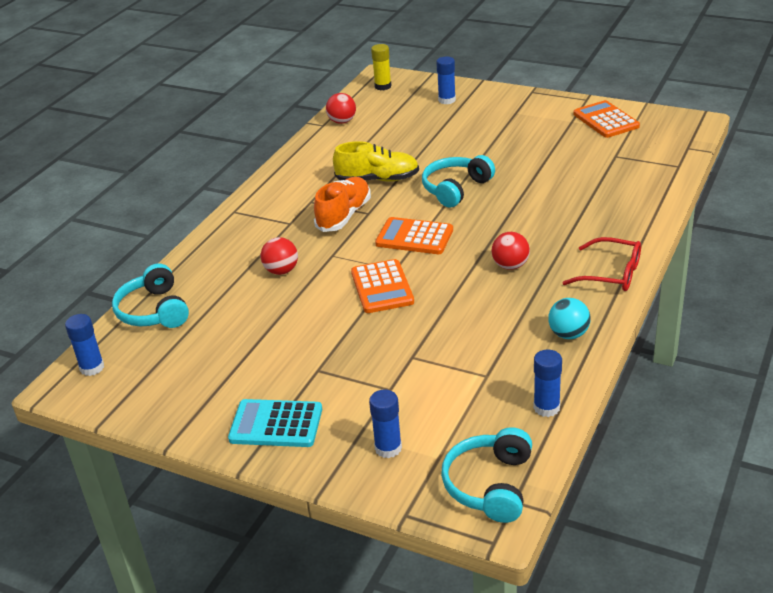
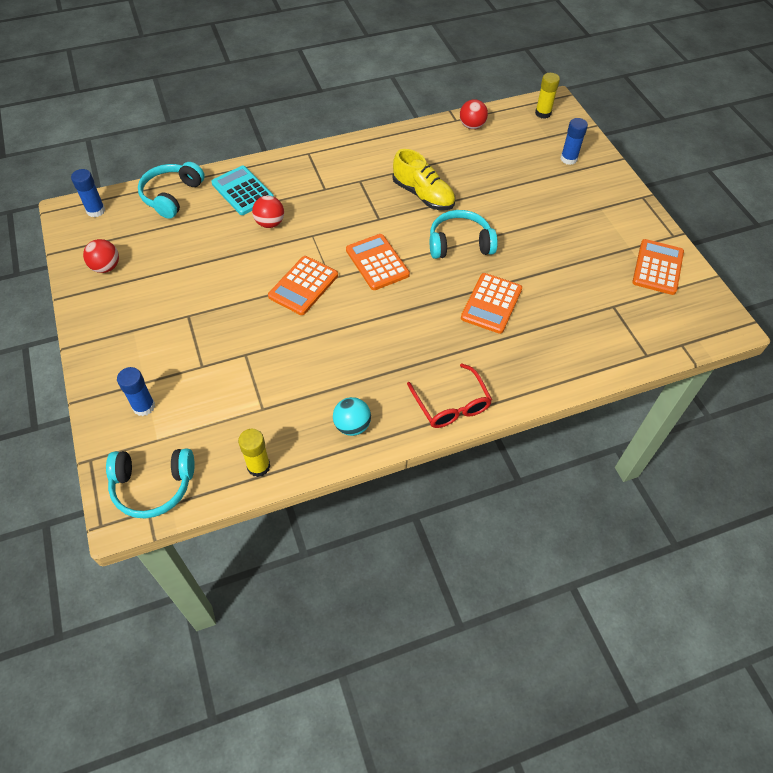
camera: 40 degrees right, 20 degrees up
(276, 424) = (119, 334): turquoise calculator -> turquoise calculator (242, 191)
(344, 215) = (362, 209): orange shoe -> none
(489, 485) = (153, 486): turquoise headphones -> turquoise headphones turned 150 degrees counterclockwise
(510, 266) = (399, 338): red ball -> red ball (106, 267)
(537, 205) = (491, 303): none -> orange calculator
(546, 407) = (258, 466): blue glue stick -> yellow glue stick

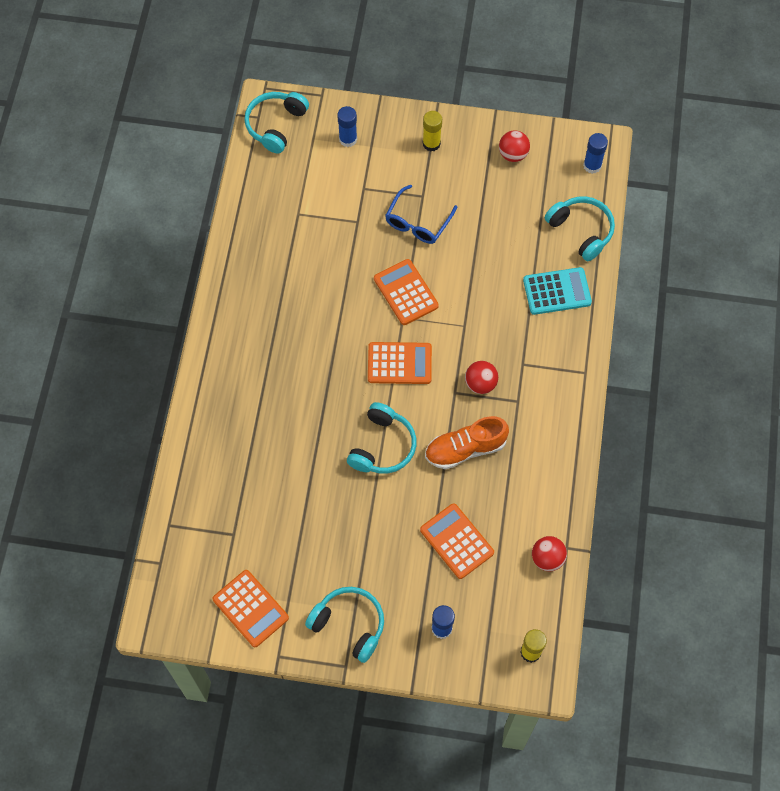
camera: 120 degrees right, 10 degrees up
(221, 307) = (417, 222): none -> blue glasses
(258, 466) = (250, 192): yellow glue stick -> yellow glue stick (431, 143)
(270, 223) = (499, 297): red ball -> red ball (480, 384)
(352, 426) = (245, 266): turquoise ball -> none
(423, 195) = (465, 449): yellow shoe -> orange shoe
(451, 405) = (219, 343): red glasses -> none
(491, 303) = (298, 432): orange calculator -> orange calculator (456, 541)
(613, 206) = (349, 624): none -> turquoise headphones

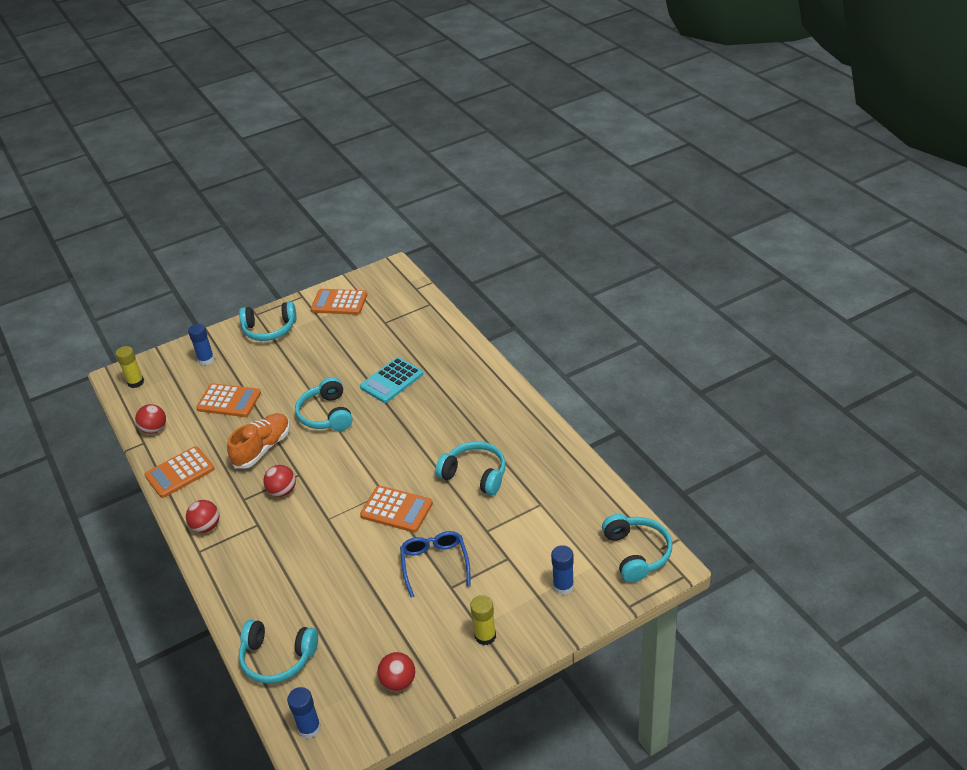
camera: 145 degrees right, 25 degrees down
(319, 278) = (475, 474): none -> turquoise headphones
(399, 363) = (358, 464): orange calculator -> orange calculator (180, 472)
(557, 291) = (265, 593): turquoise calculator -> turquoise calculator (391, 381)
(565, 394) = (206, 526): none -> red ball

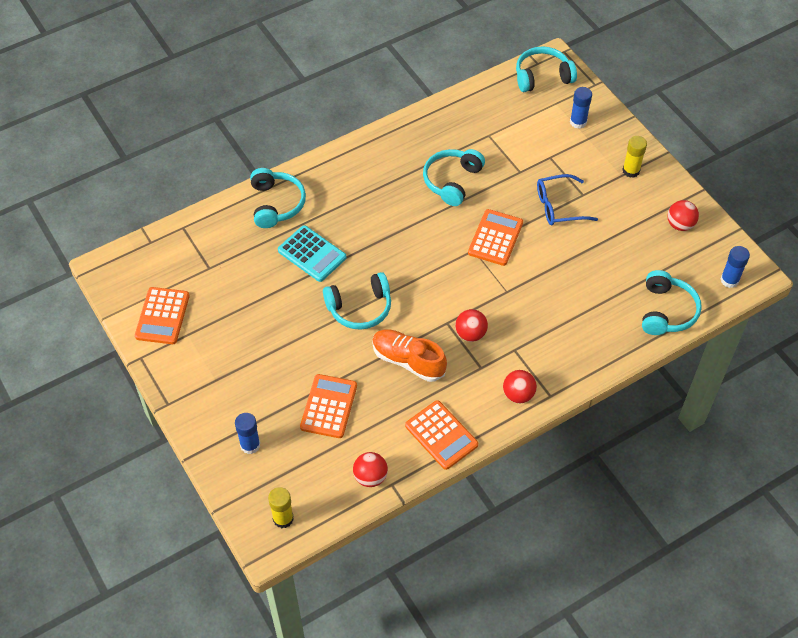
camera: 95 degrees left, 15 degrees up
(269, 329) = (202, 384): turquoise headphones -> turquoise headphones (276, 204)

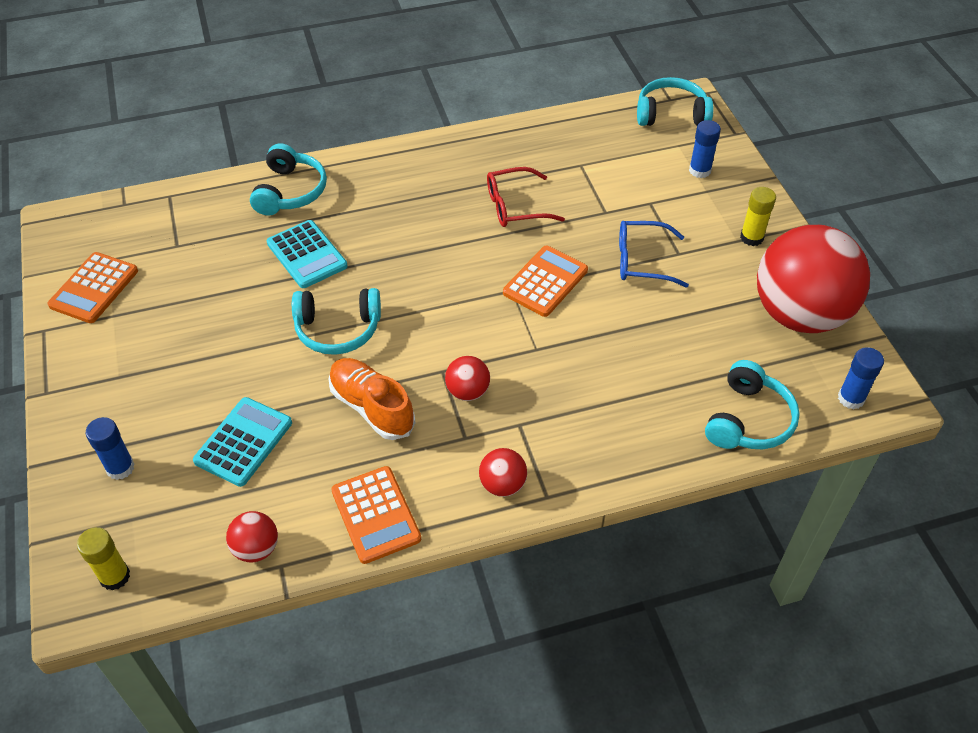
camera: 15 degrees right, 5 degrees down
(329, 406) = (243, 442): orange calculator -> turquoise calculator
(452, 181) = (515, 206): turquoise headphones -> red glasses
(680, 224) = (799, 314): red ball -> red ball, size x2.48

